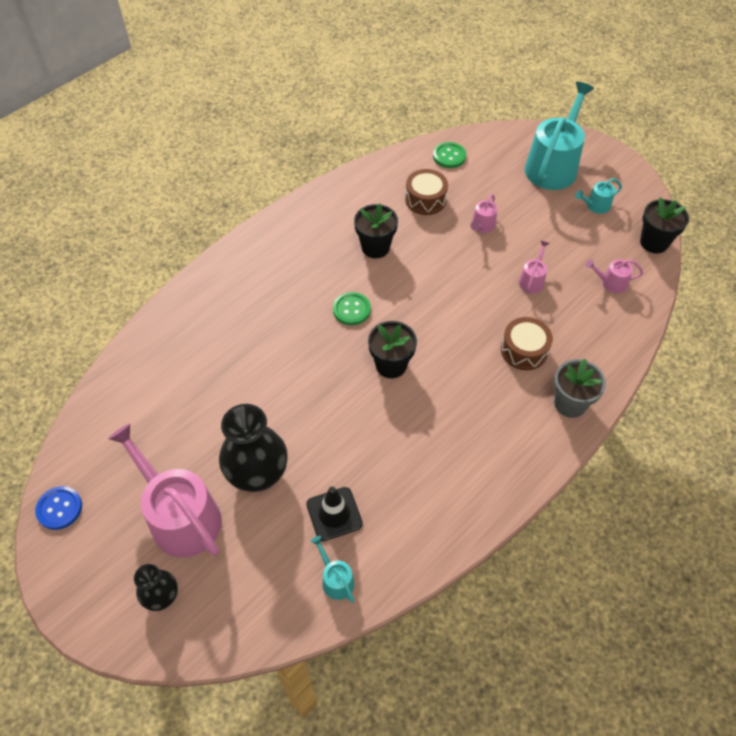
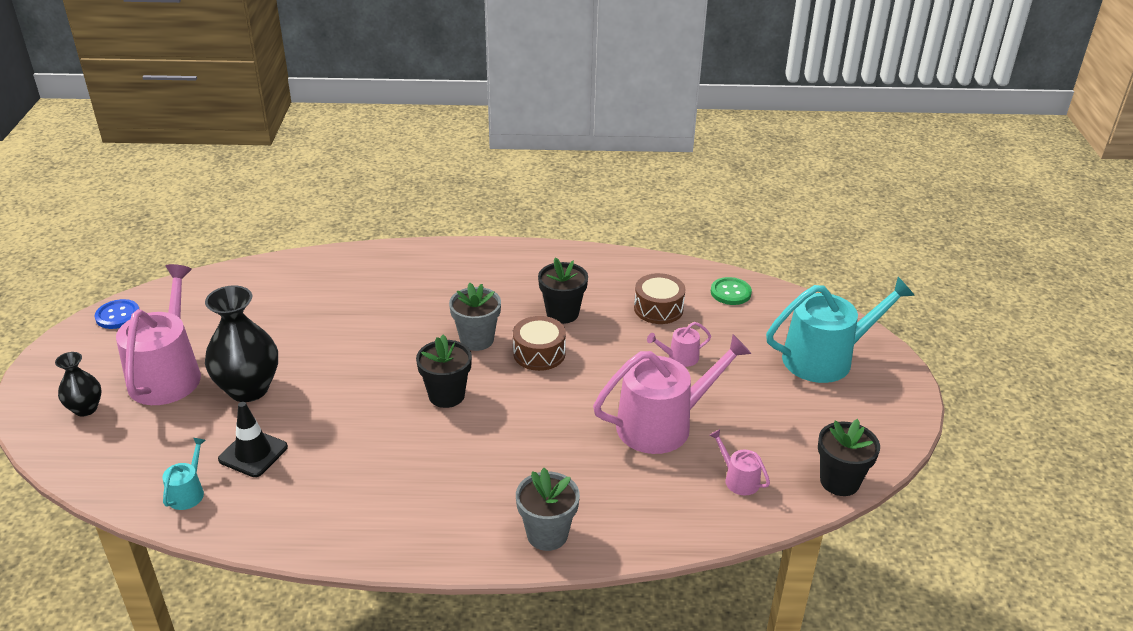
camera: 45 degrees right, 20 degrees down
(351, 309) = (477, 340): green button -> grey flower pot
(524, 350) = (570, 467): brown drum -> brown drum (539, 353)
(532, 280) = (662, 424): pink watering can -> pink watering can, size x2.26
(595, 206) = (821, 414): turquoise watering can -> none

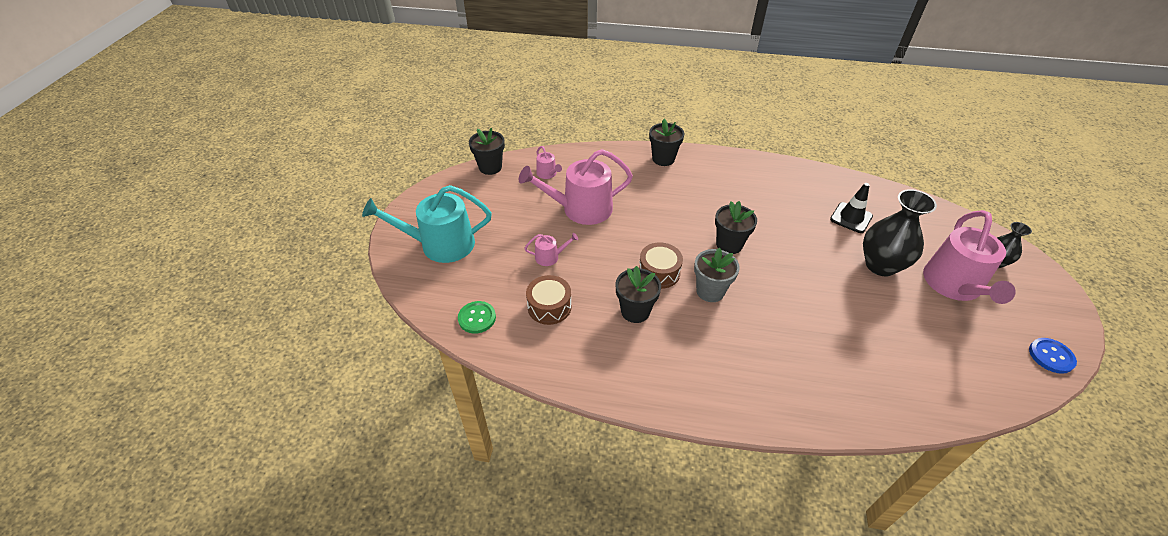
camera: 170 degrees left, 10 degrees up
(188, 492) = (878, 199): turquoise watering can -> none
(547, 534) = (663, 159): grey flower pot -> black flower pot

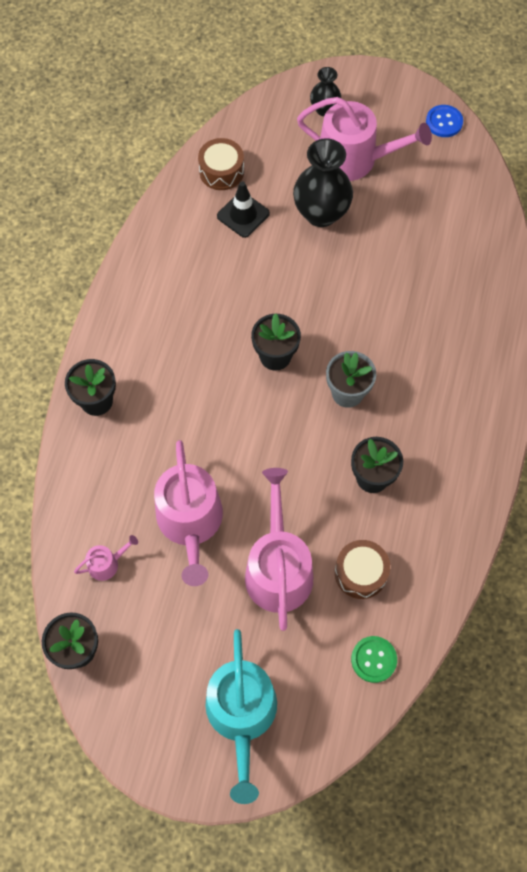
camera: 85 degrees left, 20 degrees up
(550, 257) = (278, 568): pink watering can -> pink watering can, size x2.26
(659, 272) = (315, 442): brown drum -> brown drum (221, 171)

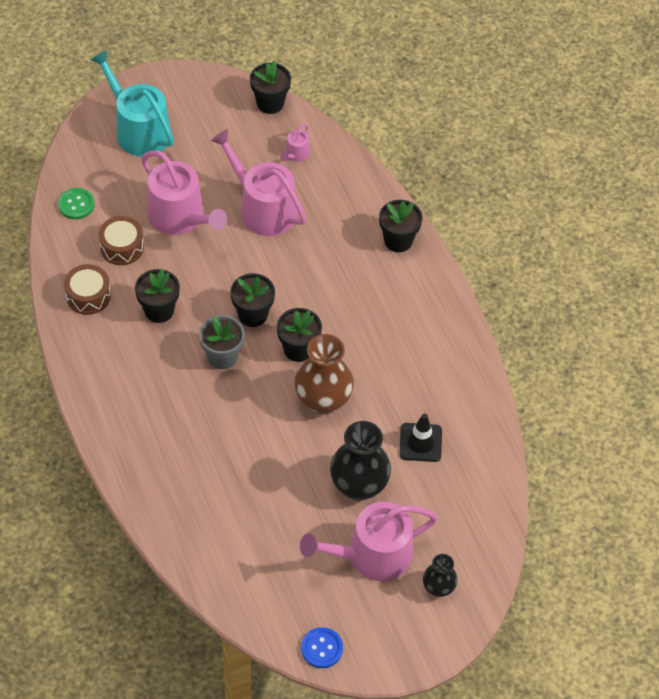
camera: 140 degrees right, 10 degrees down
(221, 171) = (472, 468): brown drum -> brown drum (88, 296)
(289, 415) = (253, 314): none -> black flower pot
(292, 298) = (323, 400): none -> brown vase

